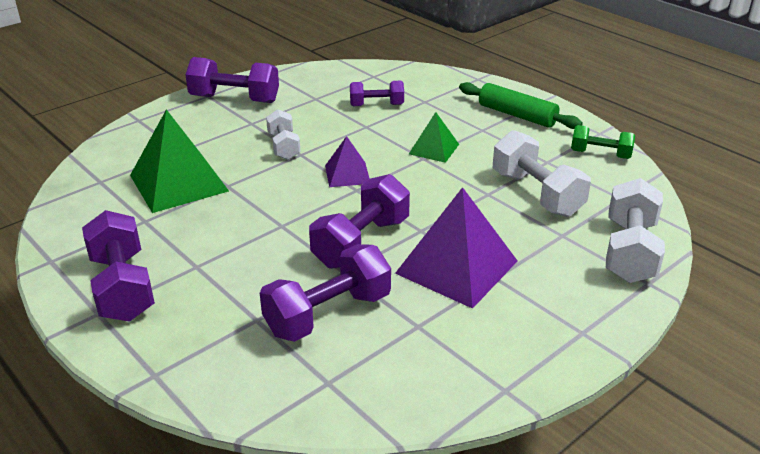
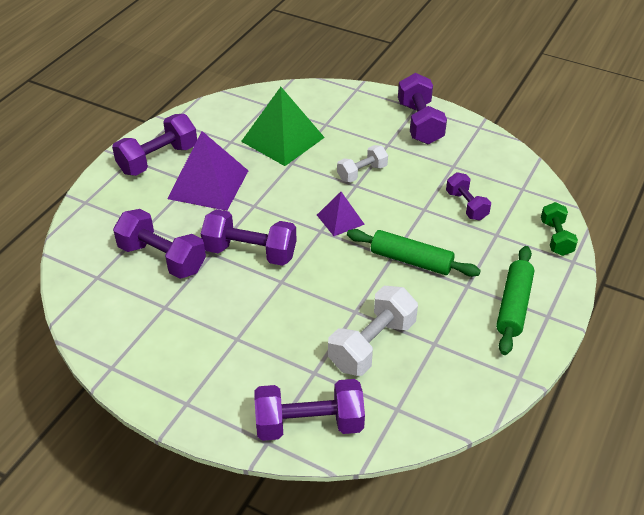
camera: 70 degrees right, 10 degrees up
(434, 149) = (411, 260): green pyramid -> green rolling pin
(456, 267) = (241, 313): purple pyramid -> purple pyramid (208, 184)
(600, 154) = (473, 383): green dumbbell -> green dumbbell (556, 238)
(629, 251) = (309, 424): white dumbbell -> purple dumbbell

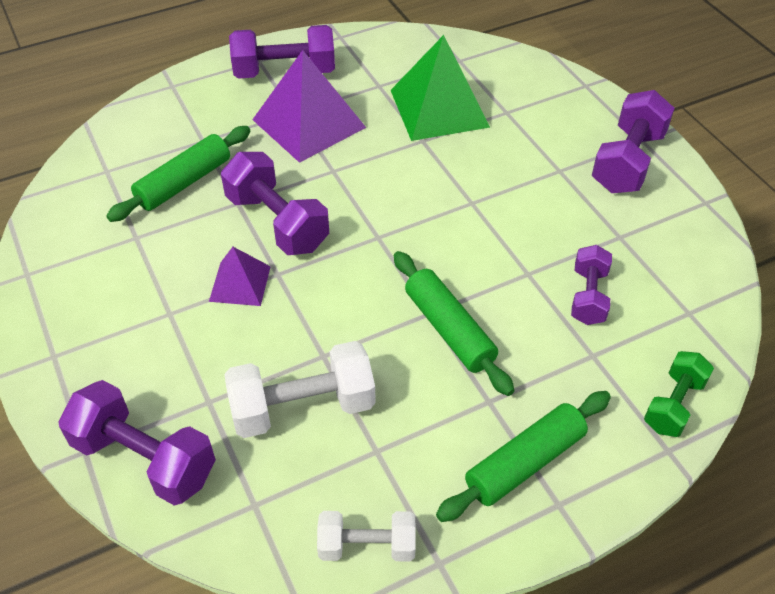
camera: 35 degrees right, 5 degrees up
(162, 258) = (184, 183): purple dumbbell -> green rolling pin
(340, 219) = (413, 235): purple pyramid -> purple pyramid (240, 283)
(362, 173) = (494, 191): white dumbbell -> white dumbbell (367, 546)

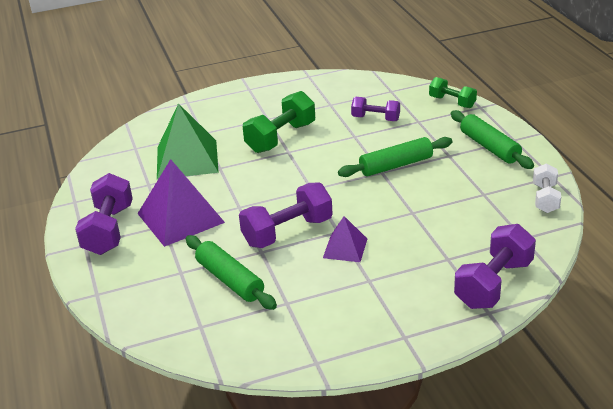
camera: 80 degrees left, 15 degrees down
(303, 407) = (453, 220): white dumbbell -> none
(508, 190) = (281, 138): none -> green dumbbell
(628, 162) = (267, 95): purple dumbbell -> none

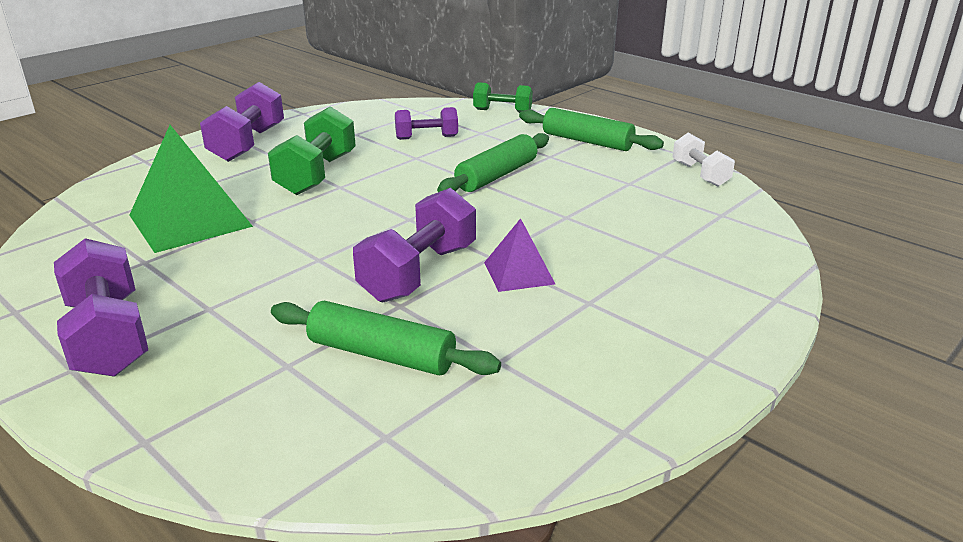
camera: 30 degrees left, 5 degrees down
(180, 218) = (231, 292): purple pyramid -> none
(493, 284) = (745, 267): purple dumbbell -> purple dumbbell (247, 144)

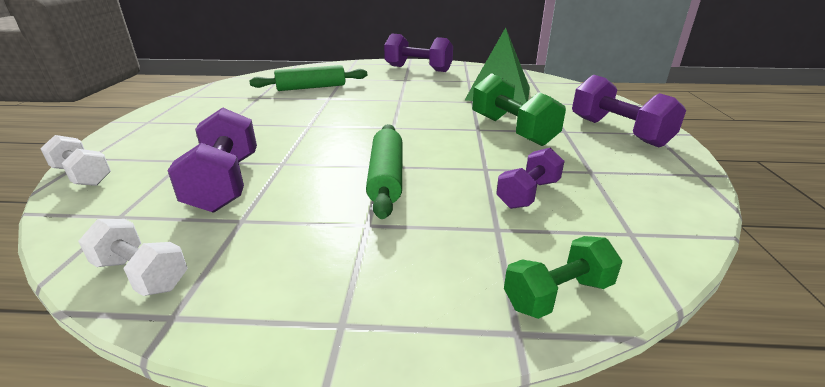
camera: 140 degrees right, 0 degrees up
(419, 273) = (339, 109): purple dumbbell -> purple dumbbell (225, 183)
(519, 273) = (282, 123): purple pyramid -> none
(587, 141) = (347, 277): green rolling pin -> none
(770, 270) = (83, 176): none -> white dumbbell

